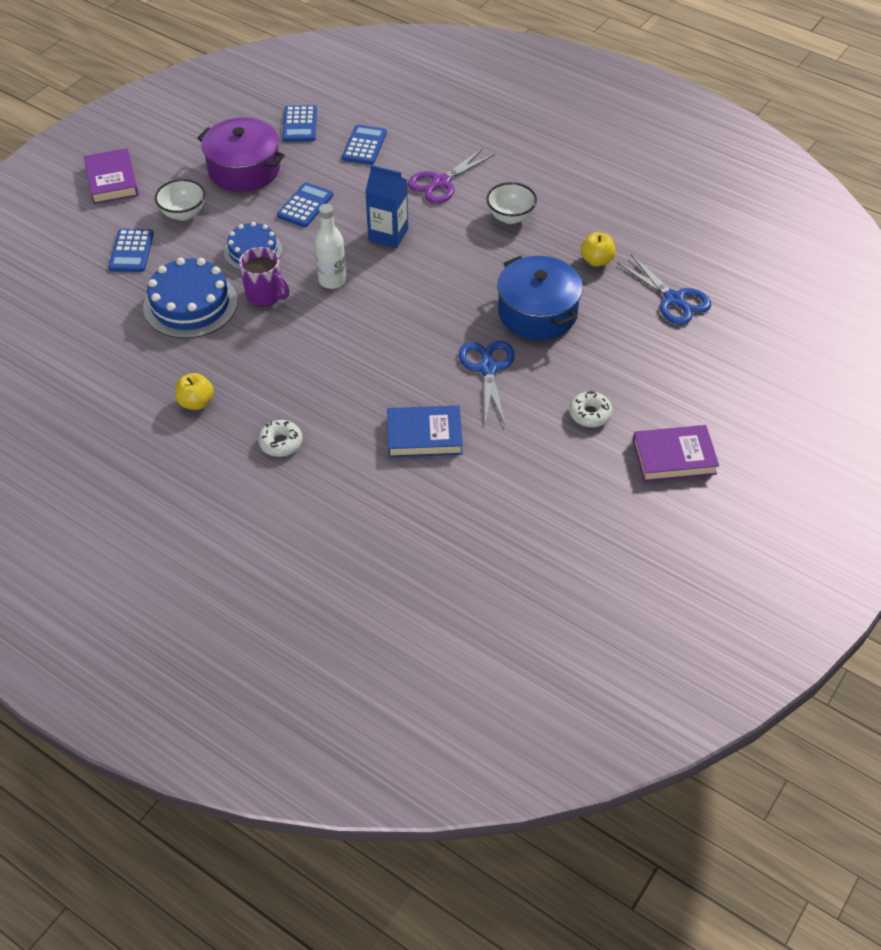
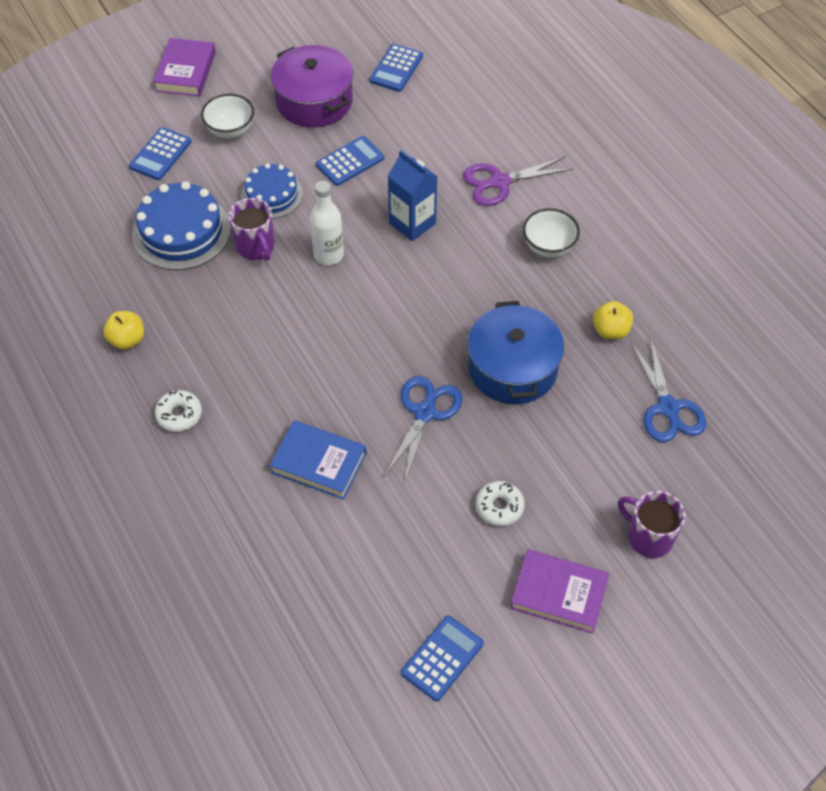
camera: 25 degrees right, 5 degrees up
(364, 145) = (446, 113): blue calculator -> blue calculator (442, 658)
(716, 393) = (648, 537): none -> purple mug

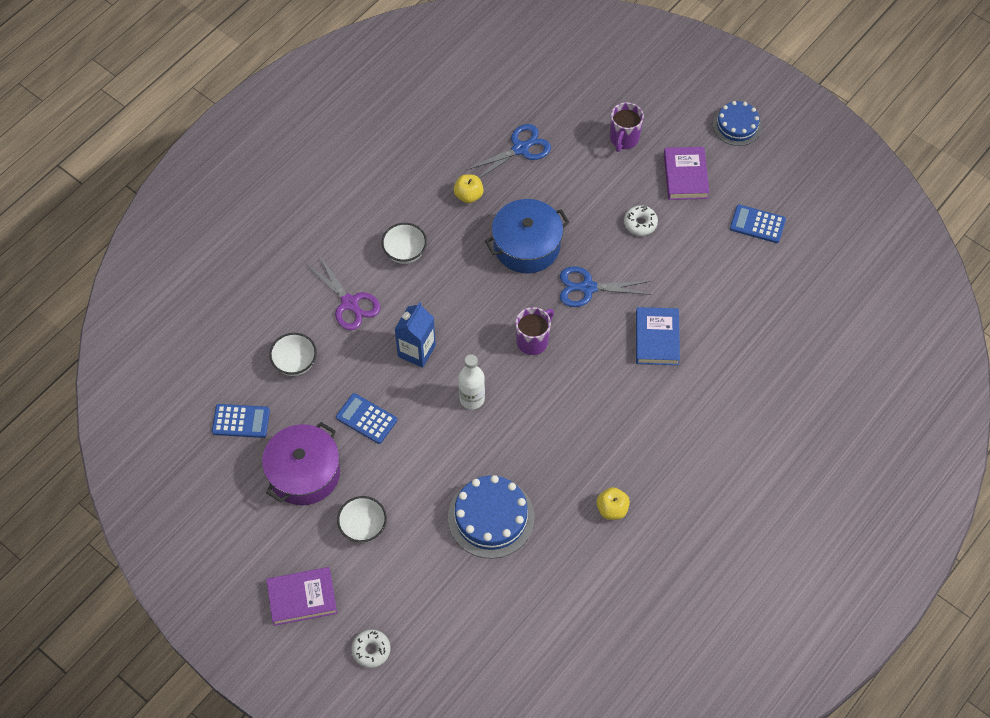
camera: 110 degrees left, 5 degrees up
(160, 154) = (412, 573): blue calculator -> none
(179, 415) = (660, 443): white donut -> white donut (371, 650)
(256, 247) = (485, 454): purple mug -> purple mug (533, 341)
(272, 195) = (425, 464): blue cake -> blue cake (737, 125)
(444, 122) = (295, 363): none -> white bowl

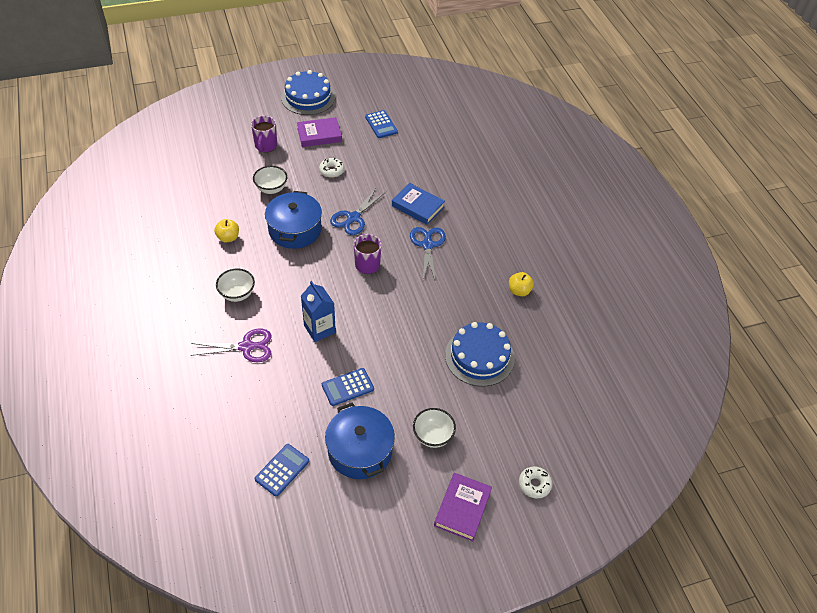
camera: 60 degrees left, 10 degrees down
(295, 363) = (264, 407): white bowl -> white bowl (271, 189)
(304, 473) = (360, 450): purple pot -> blue pot
(472, 399) = (382, 319): white bottle -> none
(520, 149) = (221, 194): blue scissors -> blue scissors (427, 245)
(624, 139) = (266, 146): purple mug -> purple mug turned 45 degrees clockwise
(685, 176) = (319, 135): purple book -> purple book turned 45 degrees counterclockwise
(737, 125) = (308, 97): blue cake -> blue cake, size x1.55
(757, 224) = (381, 124): blue calculator -> blue calculator turned 75 degrees counterclockwise

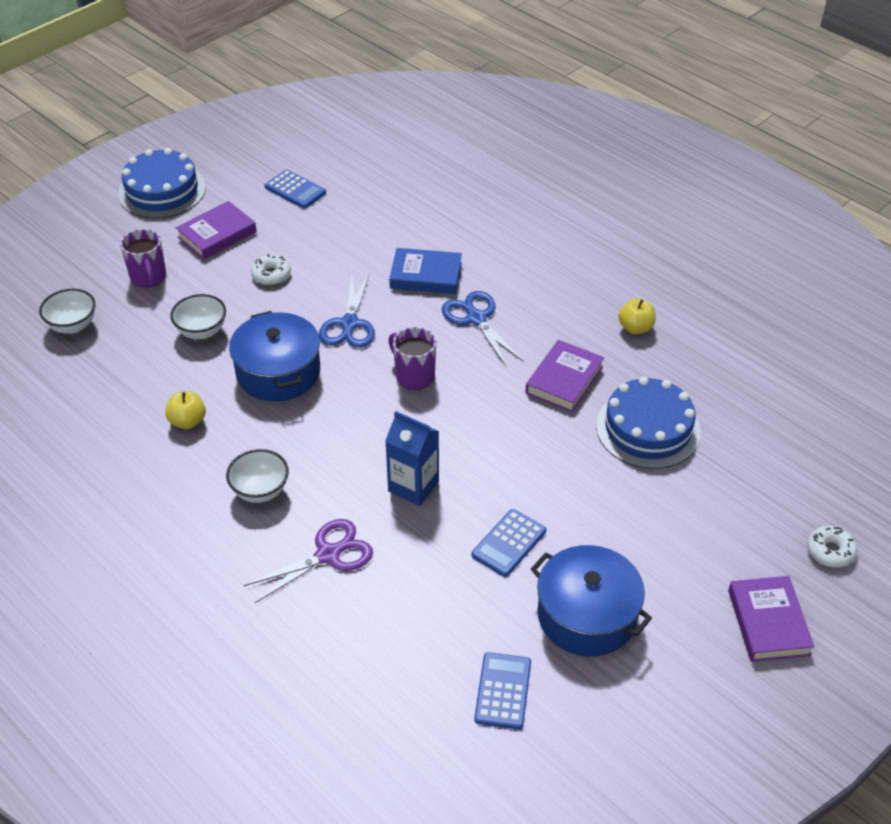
camera: 25 degrees left, 5 degrees down
(433, 436) = (665, 553): white bowl -> white bowl (72, 326)
(452, 304) = (564, 380): none -> purple book

